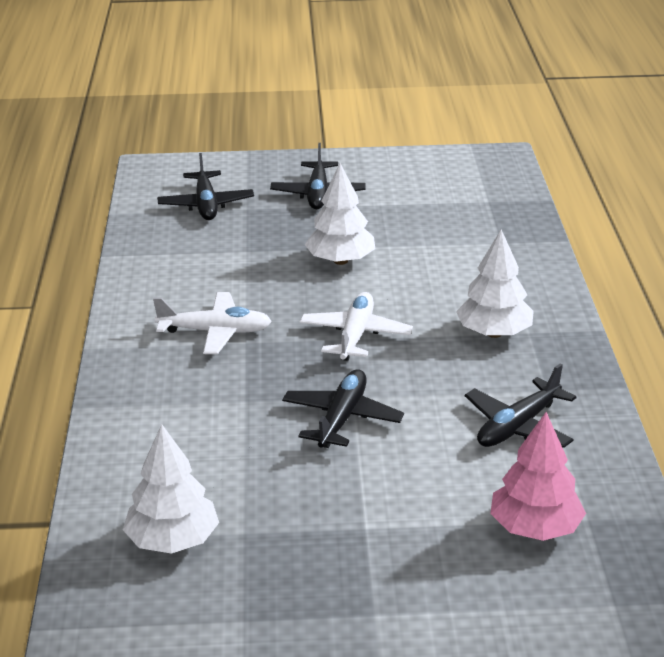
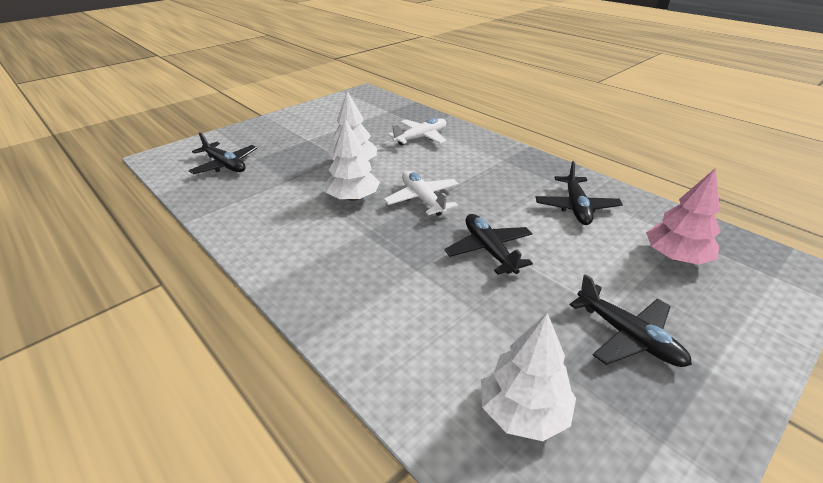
camera: 40 degrees left, 5 degrees up
(215, 332) = (335, 236): white plane -> white plane (421, 137)
(318, 194) = (291, 136): black plane -> black plane (628, 336)
(494, 333) = (488, 167): white tree -> white tree (353, 198)

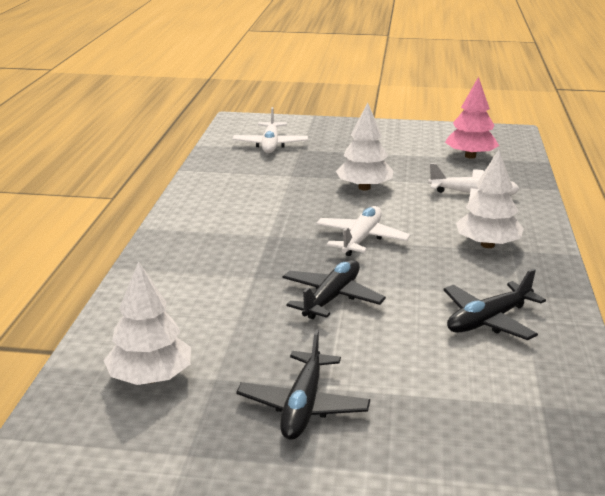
camera: 50 degrees right, 10 degrees down
(225, 165) = (270, 145): black plane -> white plane
(353, 198) = (311, 210): white tree -> white tree (487, 245)
(676, 256) = (488, 407): pink tree -> pink tree (470, 156)

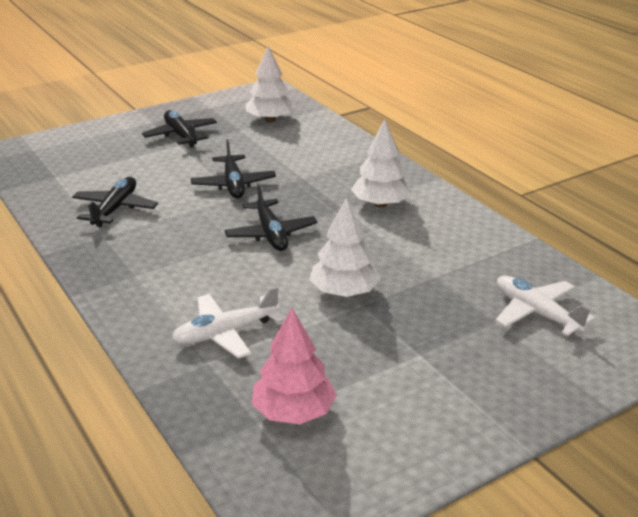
camera: 140 degrees right, 5 degrees up
(361, 239) = (271, 234): white plane -> black plane
(487, 245) = (161, 271): white tree -> white tree (380, 204)

